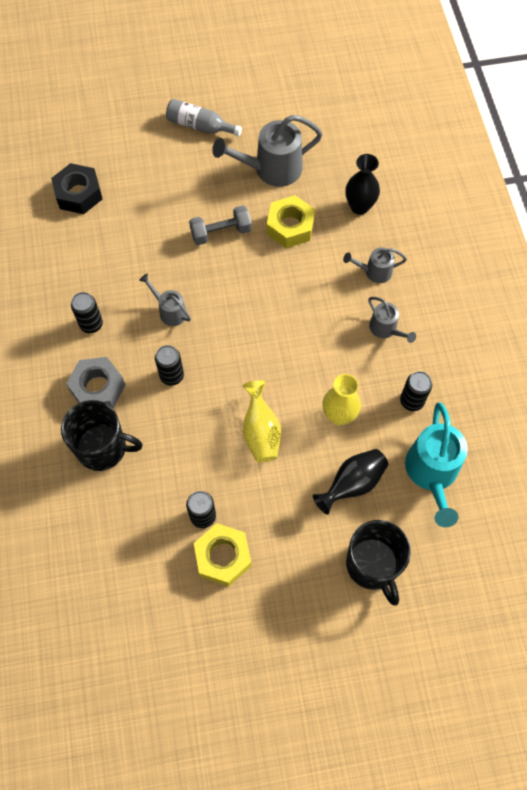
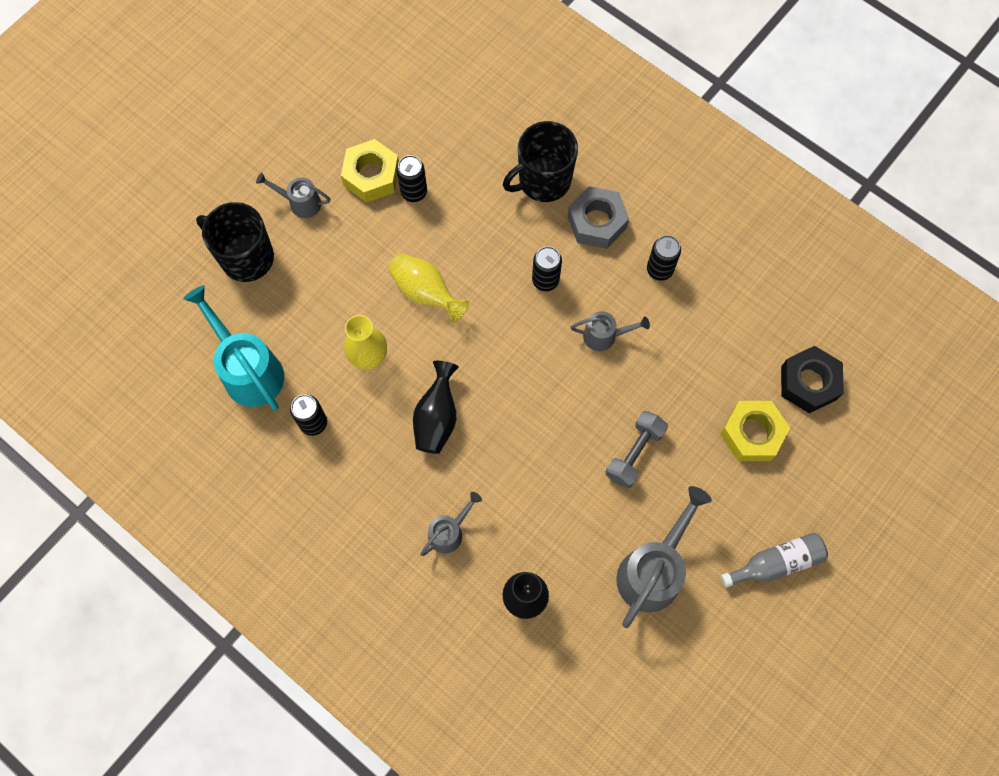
camera: 140 degrees right, 5 degrees up
(290, 227) = (574, 516): yellow nut -> yellow nut (752, 434)
(352, 484) = (311, 309): black vase -> black vase (437, 418)
(386, 329) = (390, 477): grey watering can -> grey watering can (300, 203)

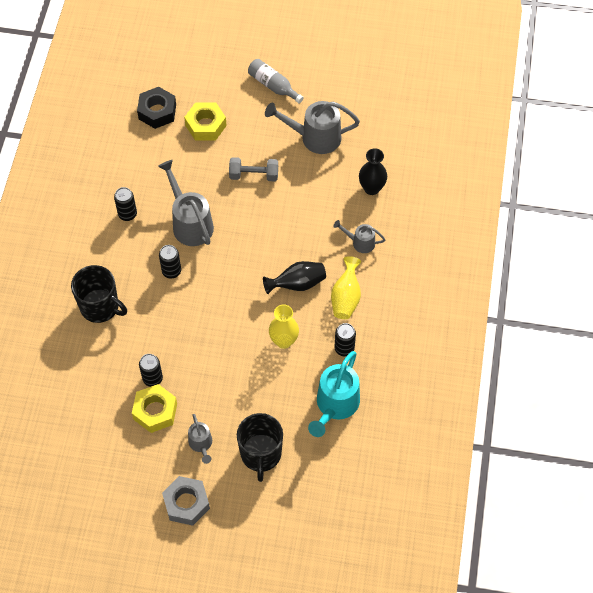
camera: 120 degrees left, 10 degrees down
(425, 292) = (220, 333): yellow vase -> yellow vase (346, 297)
(597, 222) = (113, 262): grey nut -> grey nut (186, 503)
(605, 336) = (189, 222): grey watering can -> grey watering can, size x1.84

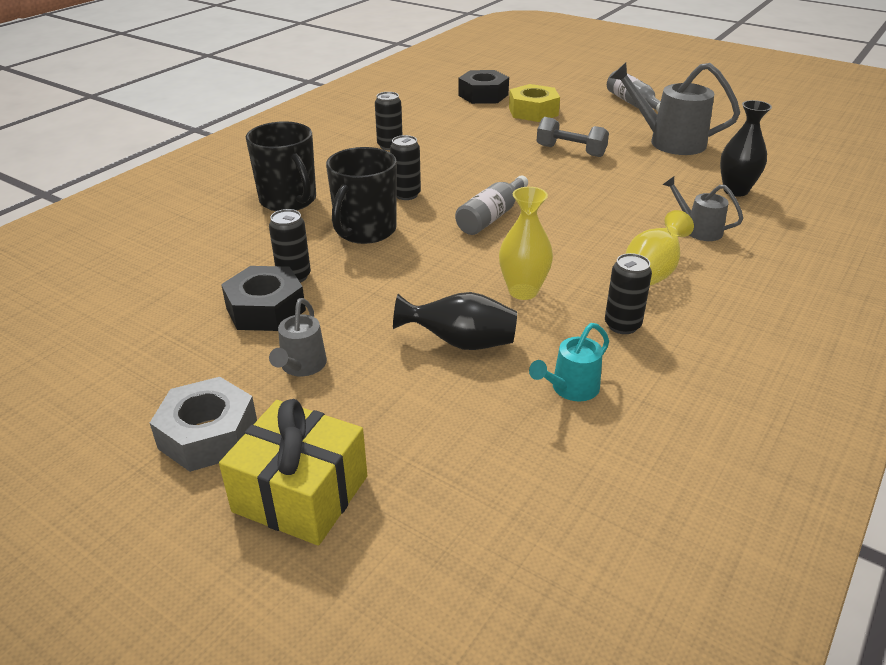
camera: 25 degrees right, 25 degrees down
(155, 411) = (266, 309): yellow nut -> black nut
(189, 222) = (461, 166): grey watering can -> none
(235, 276) = (491, 217): none -> grey bottle
(247, 515) = (300, 494): none -> yellow gift
(261, 454) = (392, 411): black mug -> black mug (365, 231)
(297, 284) = (579, 244): black vase -> black vase (461, 343)
(335, 406) = (570, 389): turquoise watering can -> turquoise watering can, size x0.54

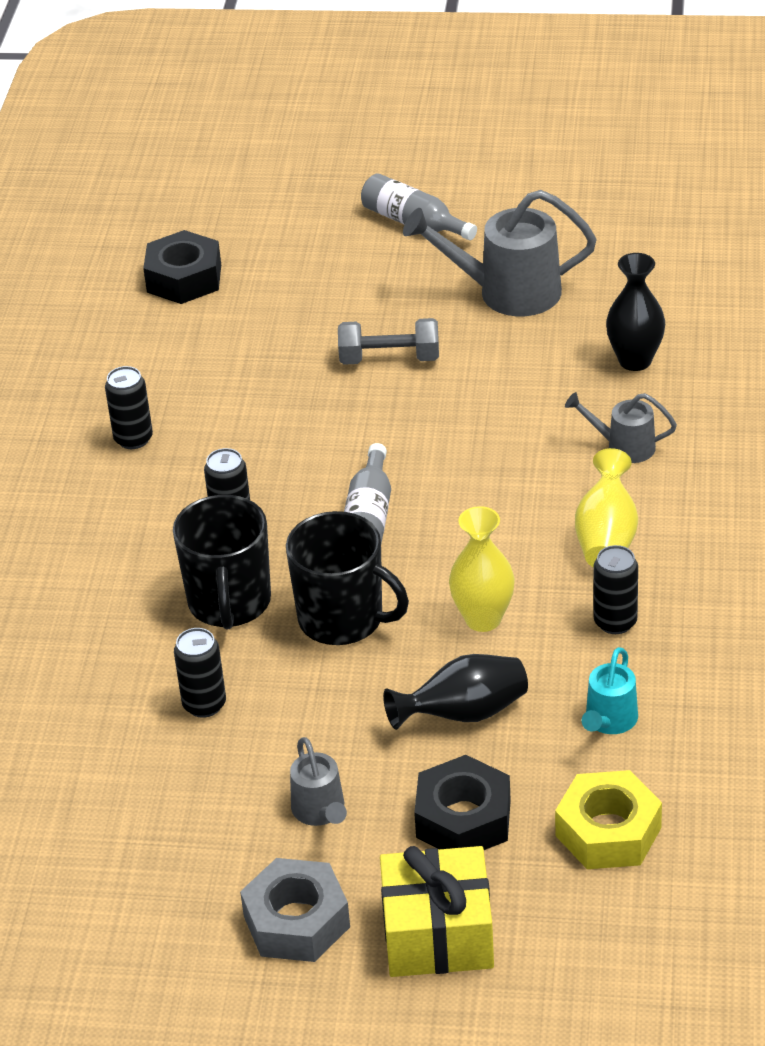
camera: 25 degrees left, 5 degrees up
(266, 309) = (214, 761): black nut -> black nut (463, 819)
(289, 200) = (84, 592): black mug -> black mug (343, 619)
(533, 111) = (284, 291): yellow nut -> yellow nut (608, 832)

